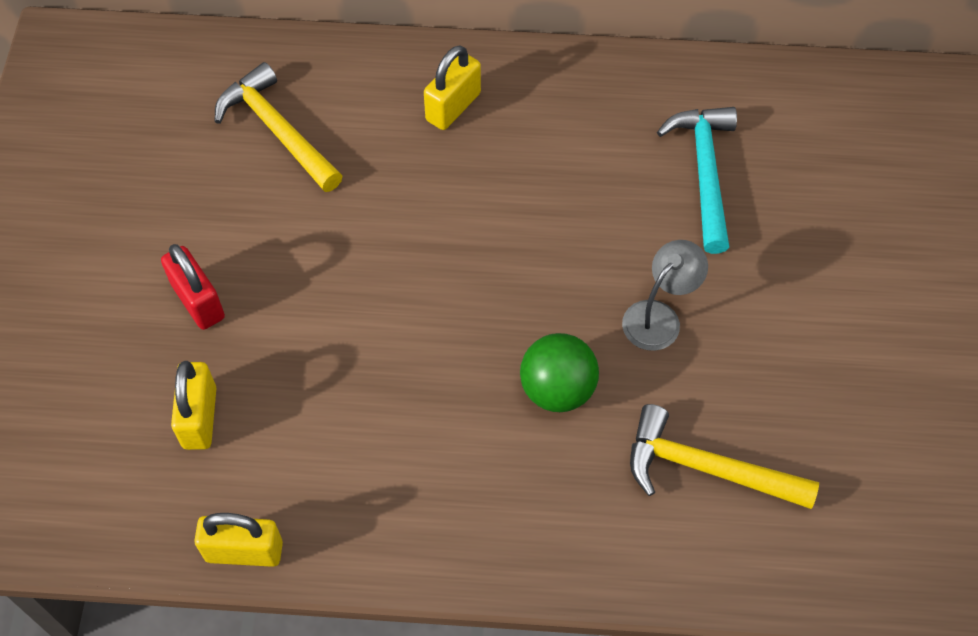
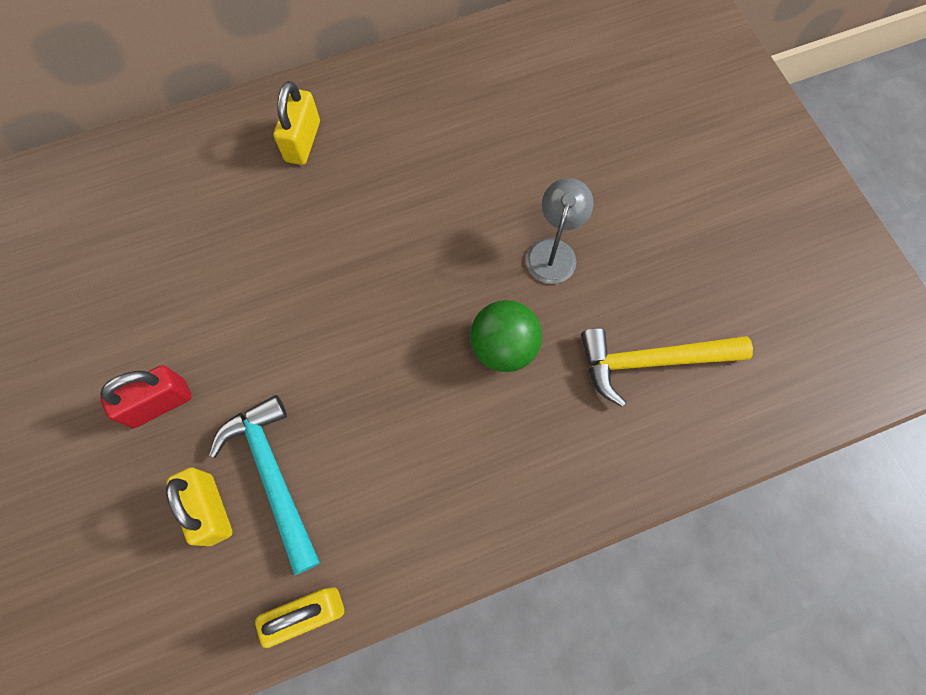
camera: 25 degrees left, 10 degrees up
(198, 301) = (159, 403): red padlock -> red padlock turned 60 degrees counterclockwise
(277, 131) = (160, 221): yellow hammer -> none
(704, 173) = (531, 118): turquoise hammer -> turquoise hammer (273, 476)

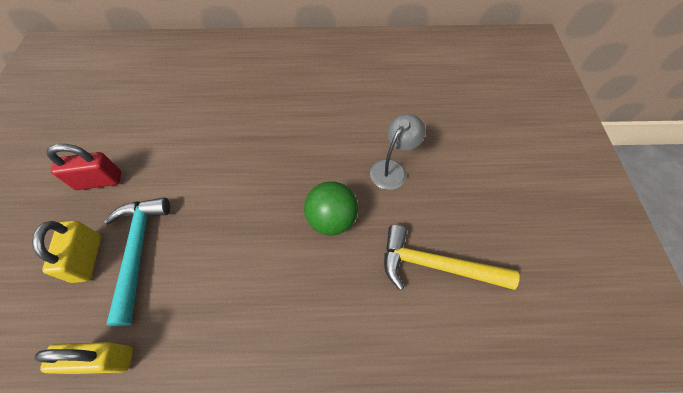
camera: 20 degrees right, 10 degrees down
(302, 141) = (264, 64): yellow padlock -> none

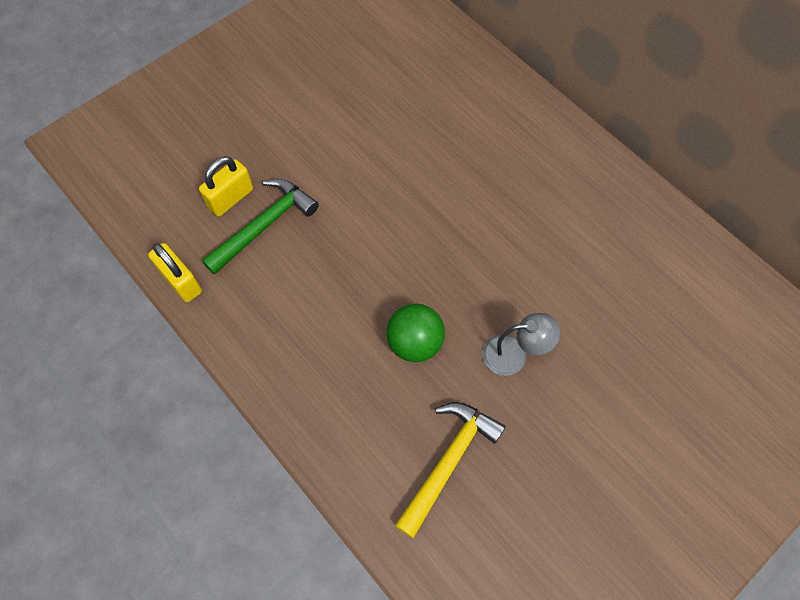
camera: 50 degrees right, 5 degrees up
(99, 181) = (290, 140): red padlock -> none
(138, 251) = (264, 225): turquoise hammer -> green hammer
(436, 265) = (448, 462): yellow hammer -> yellow hammer turned 60 degrees clockwise

